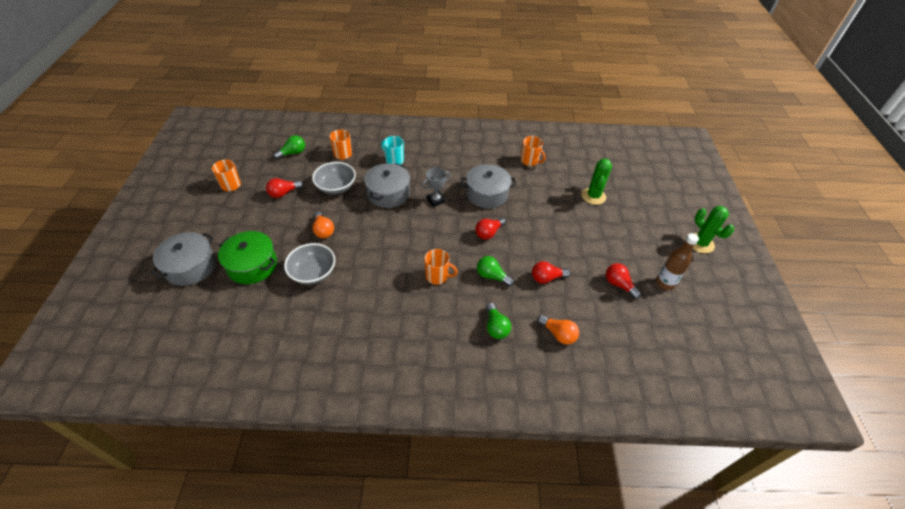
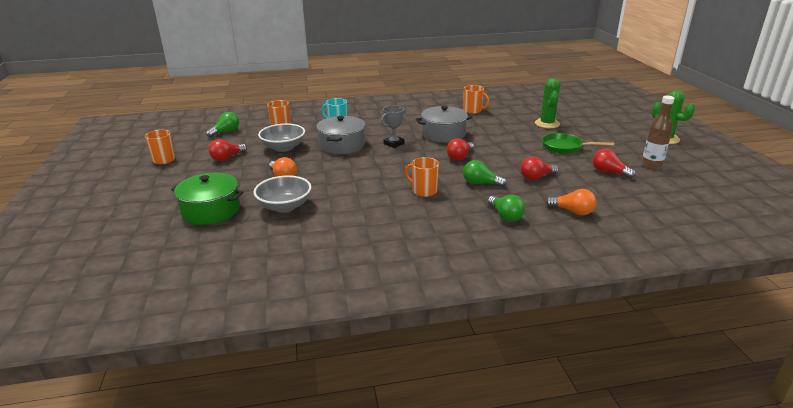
camera: 10 degrees left, 20 degrees down
(190, 267) = (136, 221): grey pot -> none
(437, 276) = (423, 191): orange mug -> orange mug turned 150 degrees counterclockwise
(594, 237) = (565, 147): none -> green pan

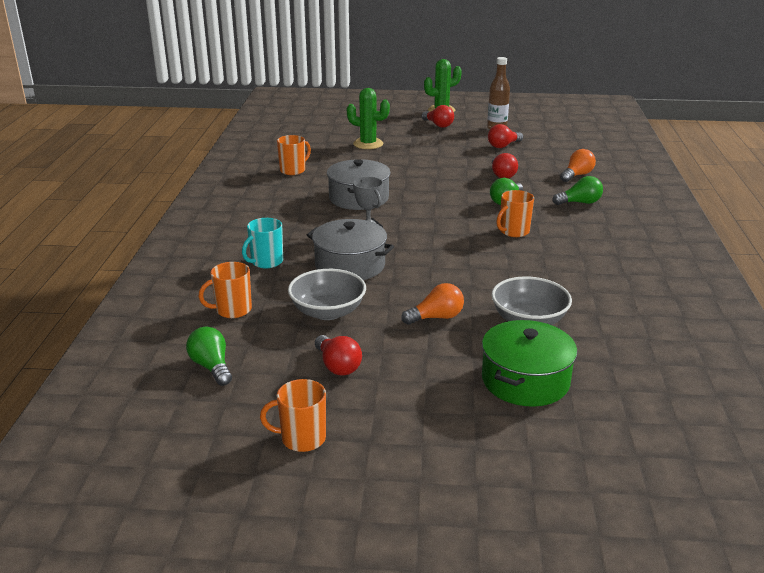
camera: 75 degrees left, 0 degrees up
(460, 157) = (433, 200): red light bulb -> red light bulb (438, 125)
(565, 147) = (437, 149): green pan -> none

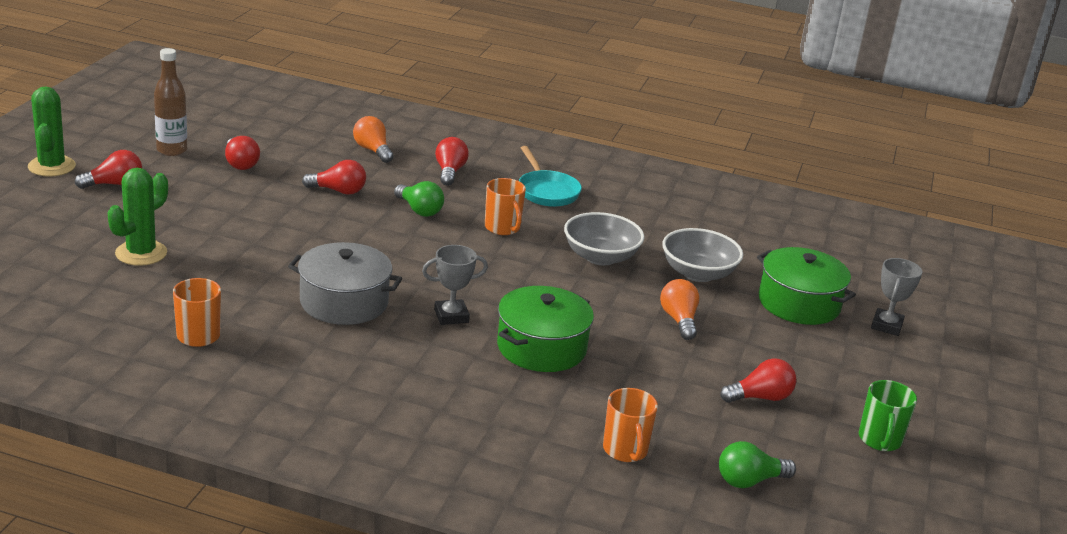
camera: 80 degrees left, 0 degrees up
(266, 262) = (505, 407): turquoise mug -> none
(302, 438) = (880, 440): orange mug -> green mug
(328, 312) = (648, 383): grey bowl -> grey bowl (600, 257)
(350, 265) = (541, 347): grey pot -> green pot
(530, 442) = (886, 325): none -> grey trophy
(580, 203) = (449, 172): green light bulb -> red light bulb
(597, 240) = (546, 191): none -> turquoise pan

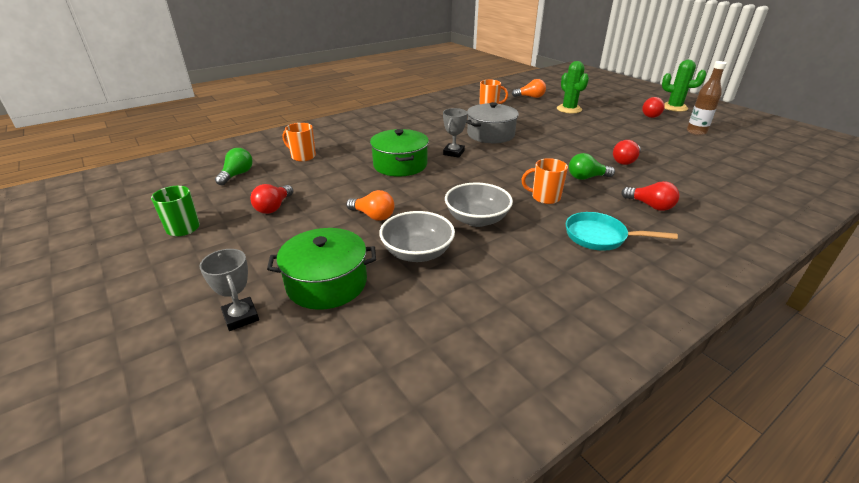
camera: 130 degrees right, 5 degrees up
(240, 163) = (674, 144): red light bulb -> none
(373, 150) = (696, 187): orange light bulb -> orange light bulb (530, 97)

